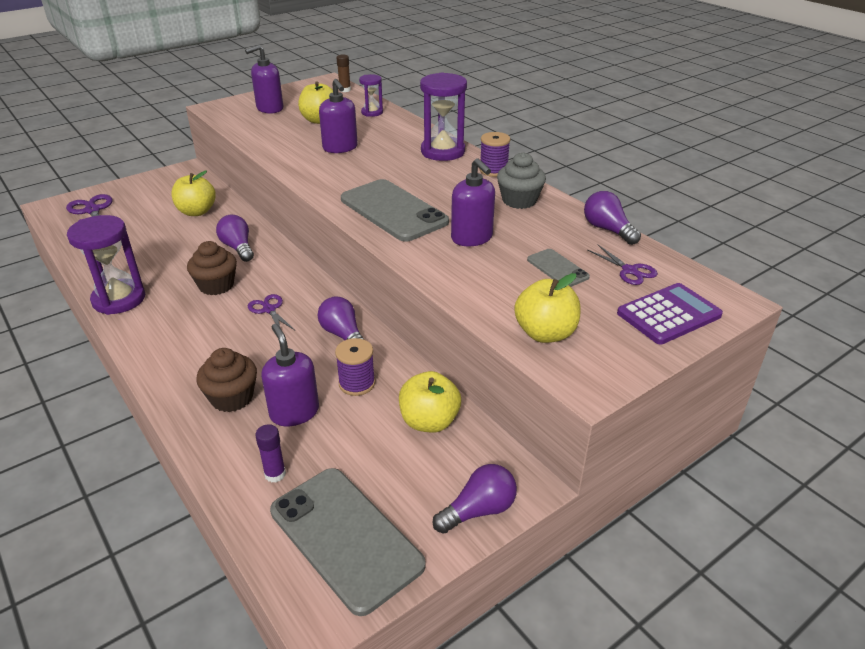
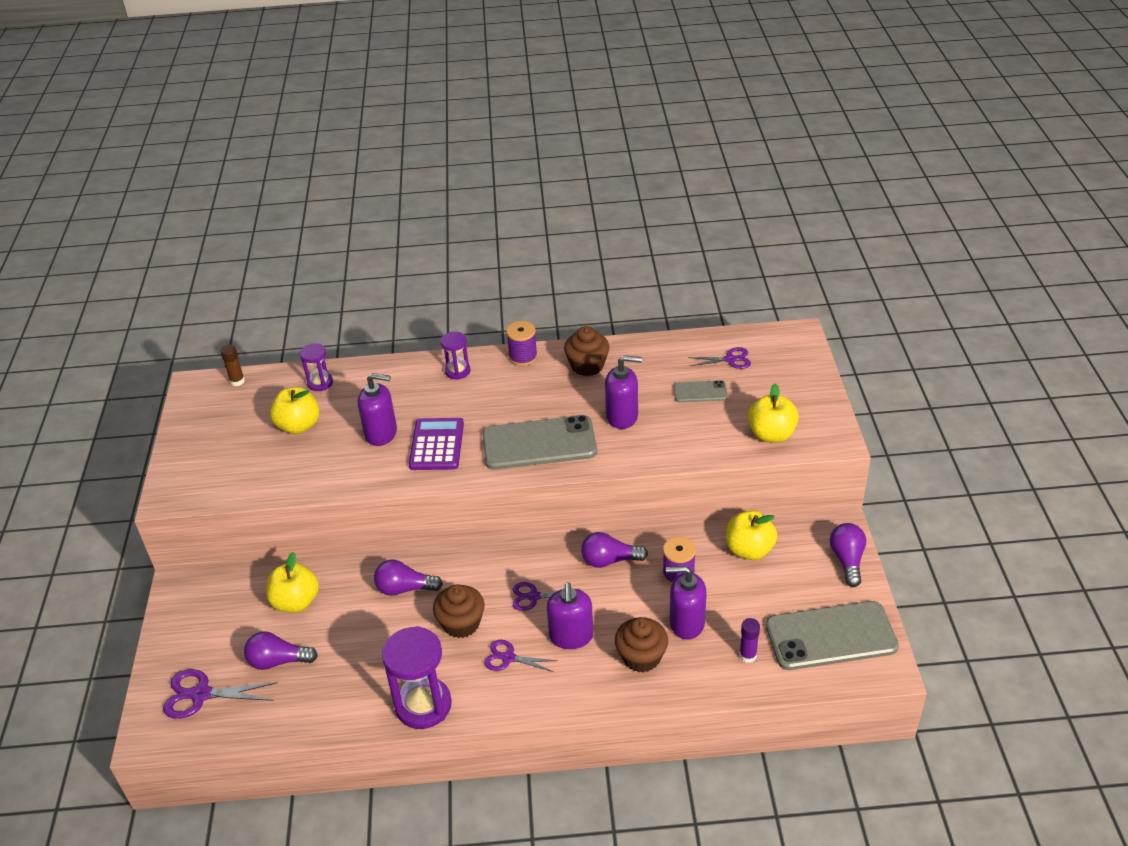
camera: 55 degrees left, 5 degrees up
(190, 322) = (508, 658): none -> purple scissors
(269, 109) = (224, 453): purple soap dispenser -> purple soap dispenser (571, 636)
(442, 152) = (457, 371): purple hourglass -> purple hourglass, size x0.54
(519, 200) = (587, 366): grey cupcake -> brown cupcake
(607, 230) = (670, 342): purple light bulb -> purple light bulb (278, 661)
(668, 314) = (792, 369): purple calculator -> purple calculator (436, 445)

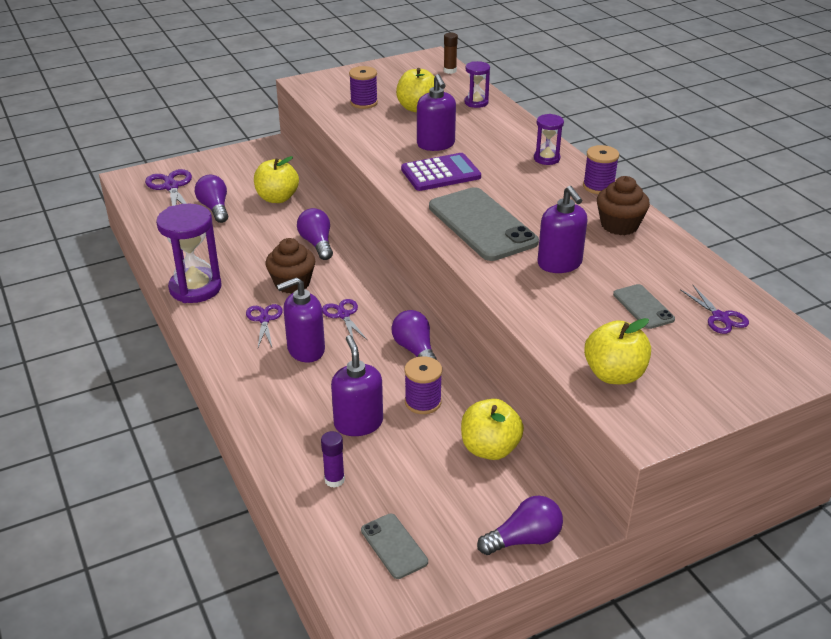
camera: 65 degrees right, 5 degrees down
(254, 462) = (364, 103): none -> purple spool
(641, 657) = (299, 401): brown cupcake -> none
(831, 636) = (394, 546): grey phone -> grey phone, size x0.49

